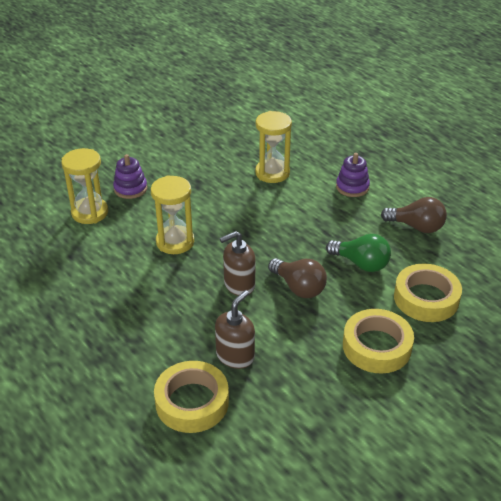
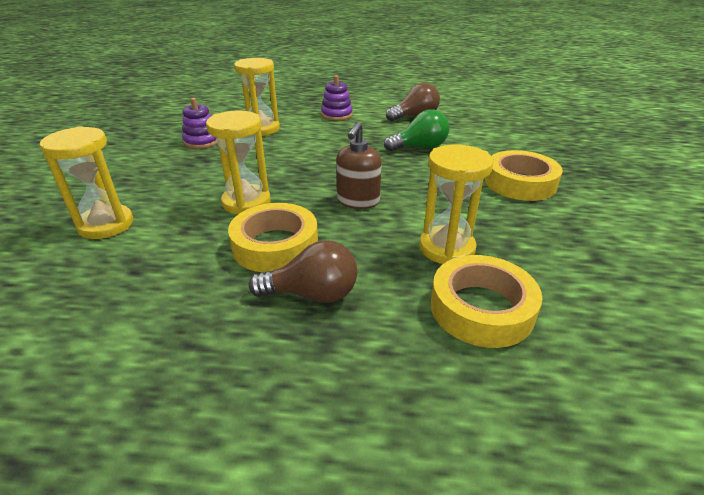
camera: 45 degrees left, 5 degrees down
(130, 189) = (132, 188): purple stacking toy -> purple stacking toy (202, 141)
(235, 356) = (446, 248): brown soap dispenser -> yellow hourglass
(299, 287) = (406, 179): brown light bulb -> brown light bulb (312, 294)
(426, 298) = (492, 145): yellow tape -> yellow tape (275, 245)

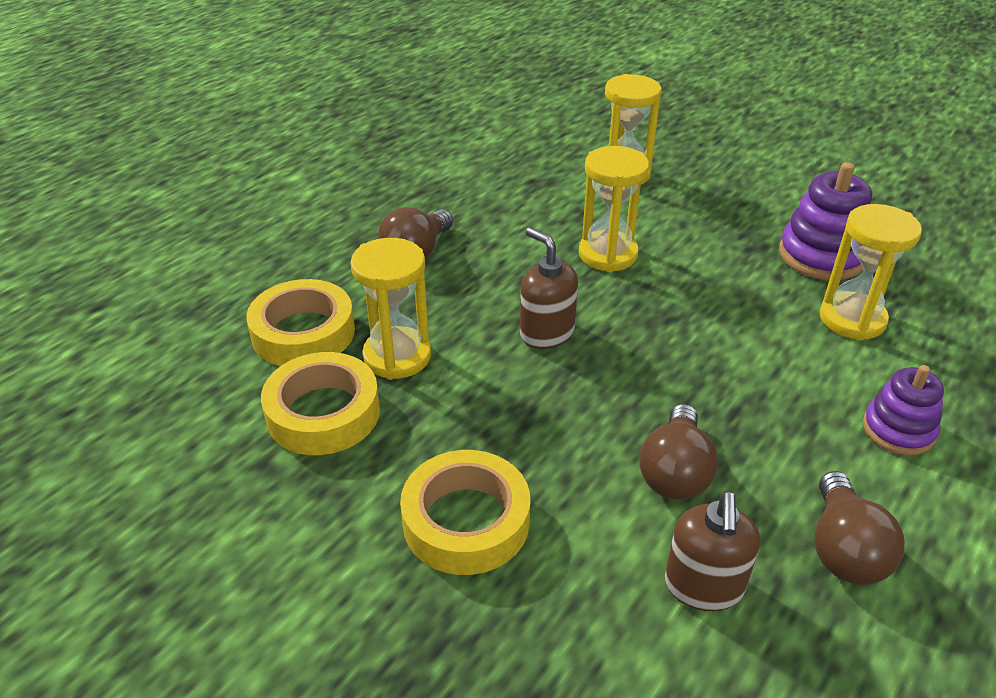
camera: 120 degrees right, 5 degrees up
(202, 141) = (821, 256): purple stacking toy -> purple stacking toy, size x1.51
(275, 245) = (506, 252): yellow tape -> yellow tape (323, 413)
(420, 147) = (675, 472): green light bulb -> brown light bulb
(468, 133) = (703, 586): none -> brown soap dispenser

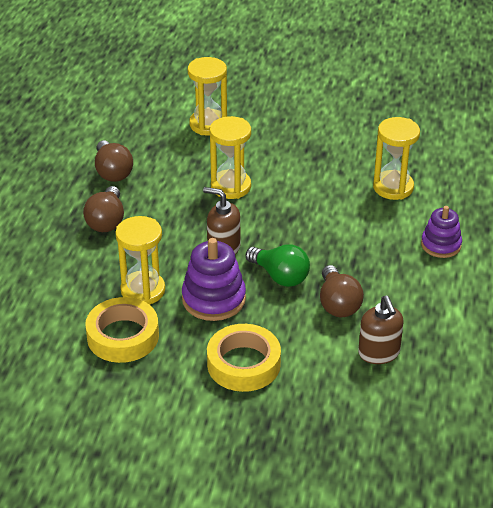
camera: 25 degrees left, 0 degrees up
(303, 333) = (73, 295): yellow tape -> none
(606, 398) = (280, 276): none -> green light bulb
(821, 256) = (359, 150): purple stacking toy -> purple stacking toy (213, 299)
(844, 549) = (437, 314): brown light bulb -> brown light bulb (112, 172)

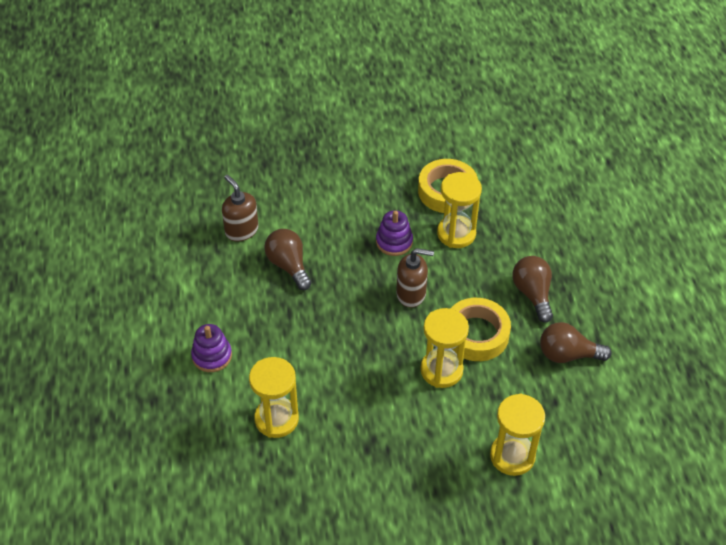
camera: 160 degrees right, 10 degrees up
(112, 172) = (567, 355): brown light bulb -> brown light bulb turned 45 degrees counterclockwise
(213, 299) = (394, 242): purple stacking toy -> purple stacking toy, size x0.66
(243, 364) = (343, 194): yellow tape -> yellow tape (476, 334)
(280, 276) = (348, 279): green light bulb -> none

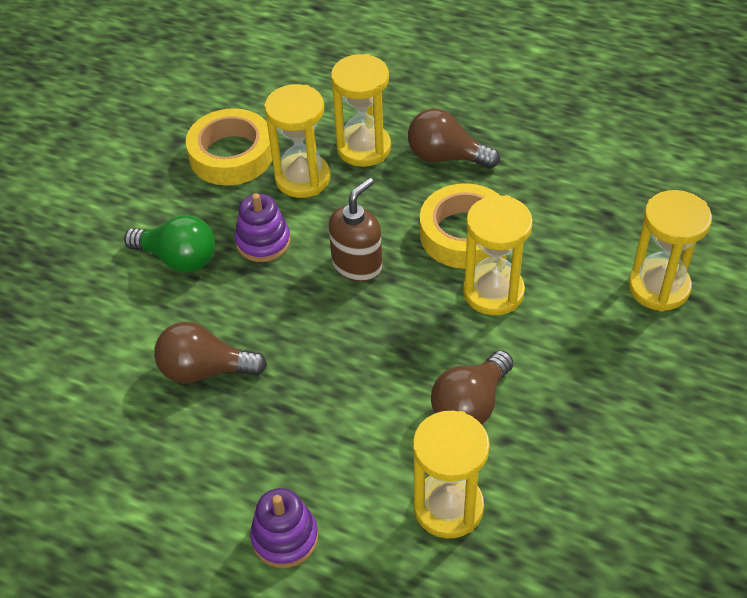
camera: 55 degrees left, 0 degrees up
(241, 230) = (96, 395): brown soap dispenser -> none
(353, 211) = (178, 258): none -> green light bulb
(505, 249) = (364, 148): none -> yellow hourglass
(567, 355) = (551, 170): brown light bulb -> brown light bulb (470, 405)

